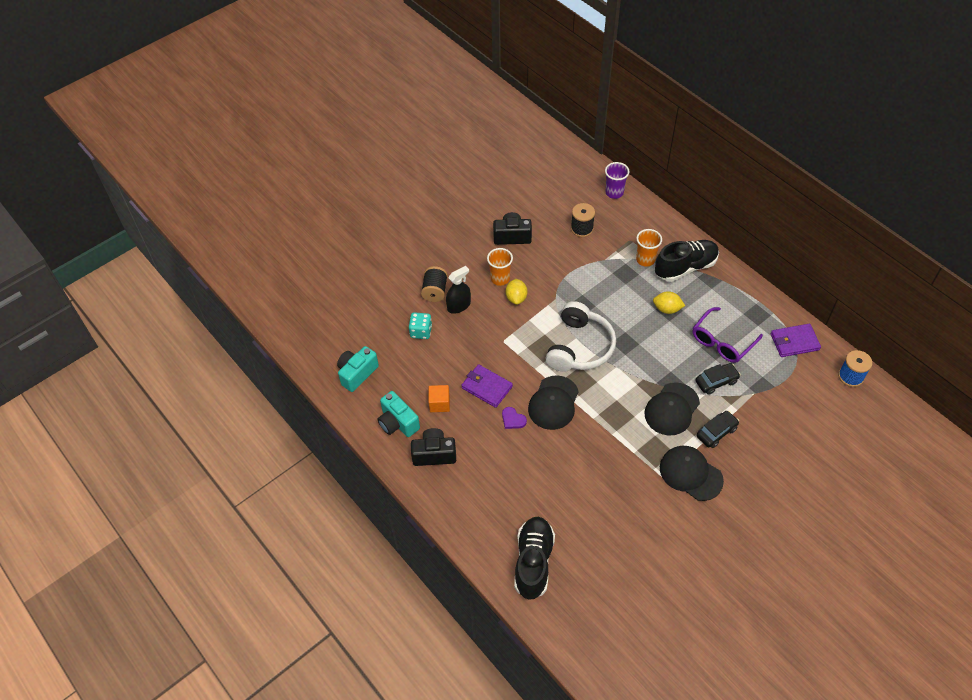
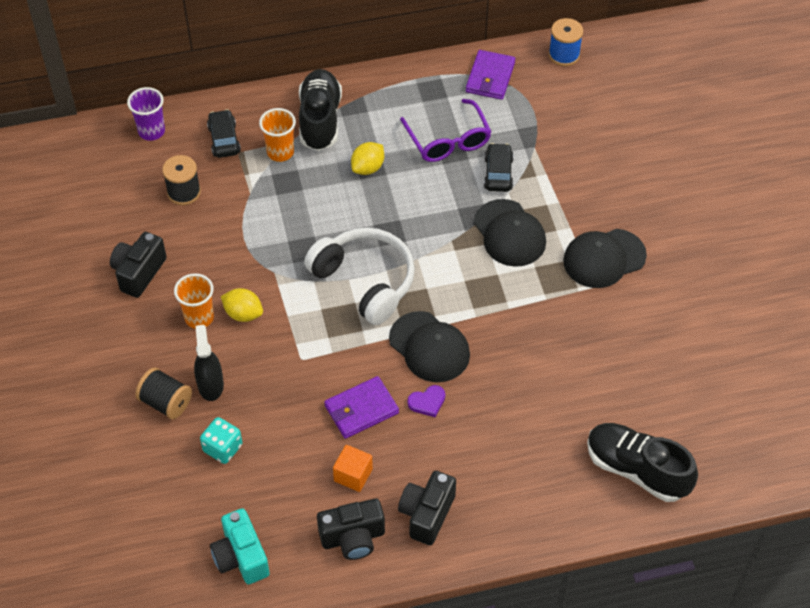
camera: 65 degrees left, 0 degrees up
(398, 423) = (353, 538): turquoise camera -> black camera
(716, 432) = (564, 207): black car -> black car (224, 139)

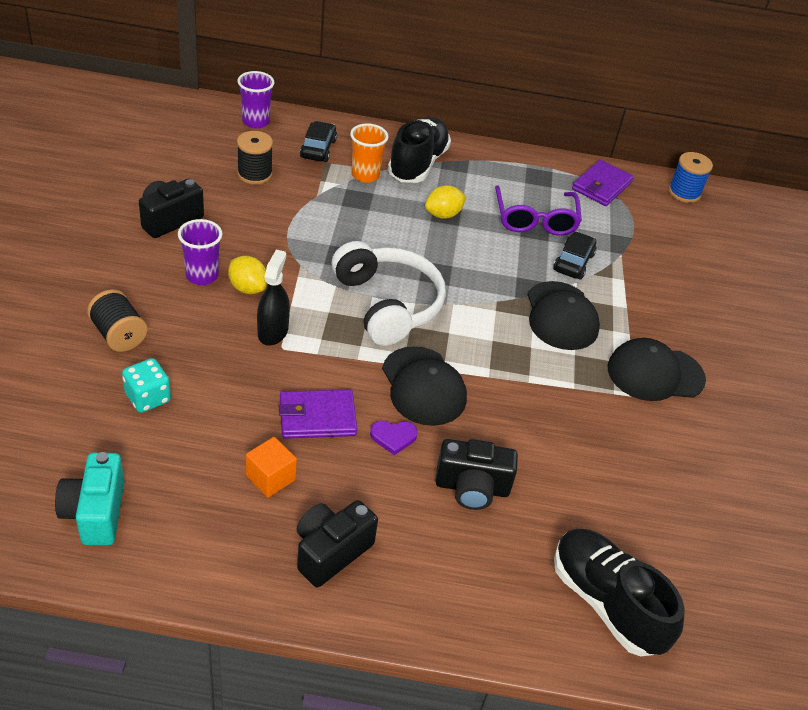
camera: 15 degrees right, 10 degrees down
(199, 318) = (202, 276): orange cup -> purple cup
(210, 385) = (174, 336): black spray bottle -> black spray bottle (273, 331)
(353, 538) = (232, 543): black camera -> black camera (472, 488)

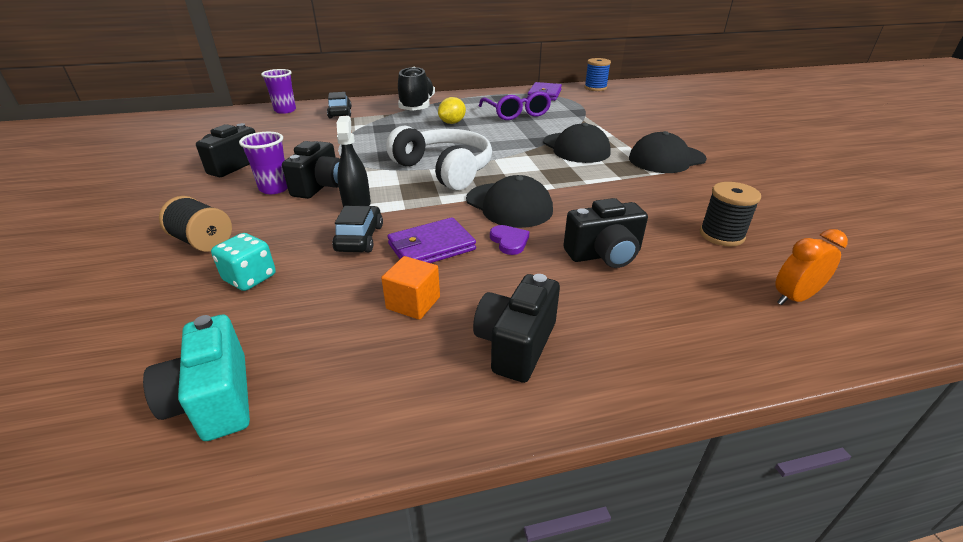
camera: 15 degrees left, 10 degrees down
(247, 288) = (320, 186): yellow lemon -> black camera
(254, 174) = (296, 132): black spool -> black spool (721, 235)
(365, 175) = (383, 117): orange cup -> none
(393, 437) = (509, 241): purple heart -> purple heart turned 90 degrees counterclockwise
(573, 262) = (559, 125): black car -> black car (360, 238)
(606, 602) = (793, 298): black shoe -> orange clock

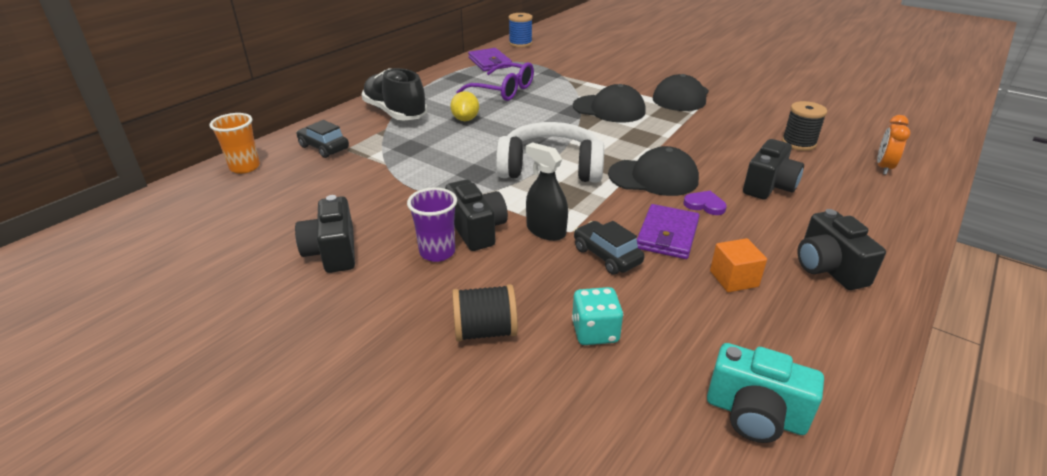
camera: 40 degrees left, 0 degrees up
(285, 110) = (245, 167): purple cup -> orange cup

